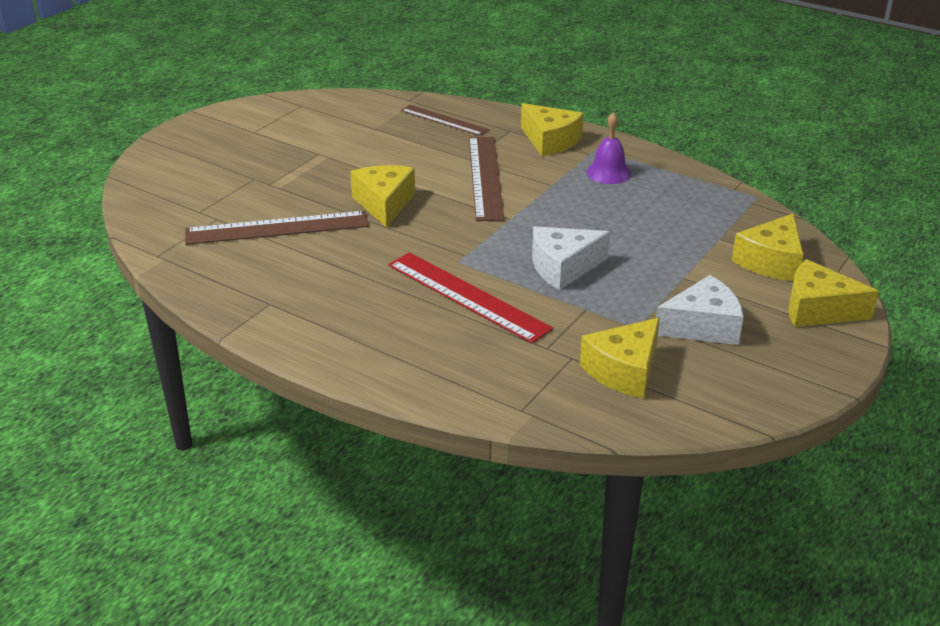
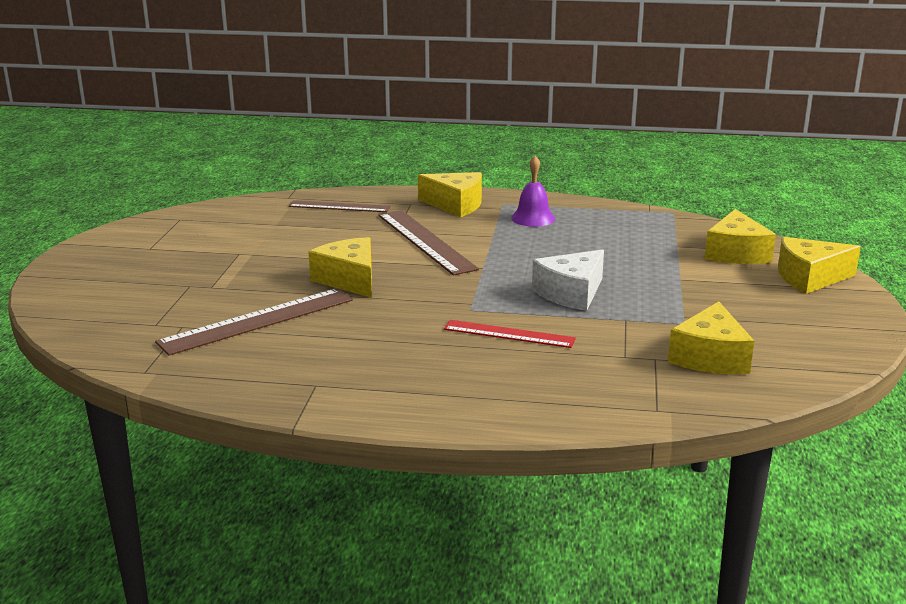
camera: 25 degrees left, 10 degrees down
(467, 296) = (509, 334): red ruler -> red ruler, size x0.63
(702, 326) = (736, 310): white cheese -> none

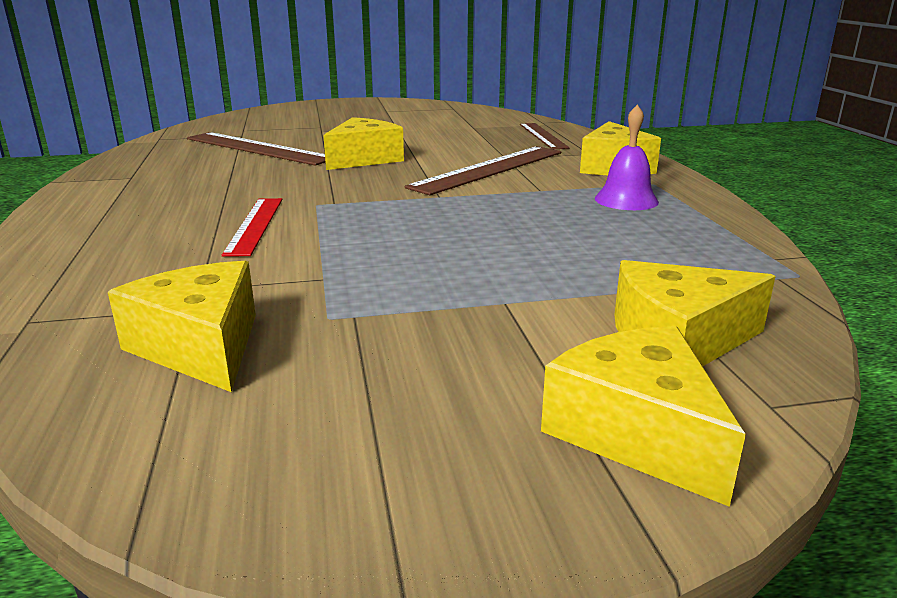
camera: 70 degrees right, 0 degrees up
(571, 293) = (392, 241): white cheese -> none
(710, 357) = (201, 346): yellow cheese -> yellow cheese turned 60 degrees clockwise

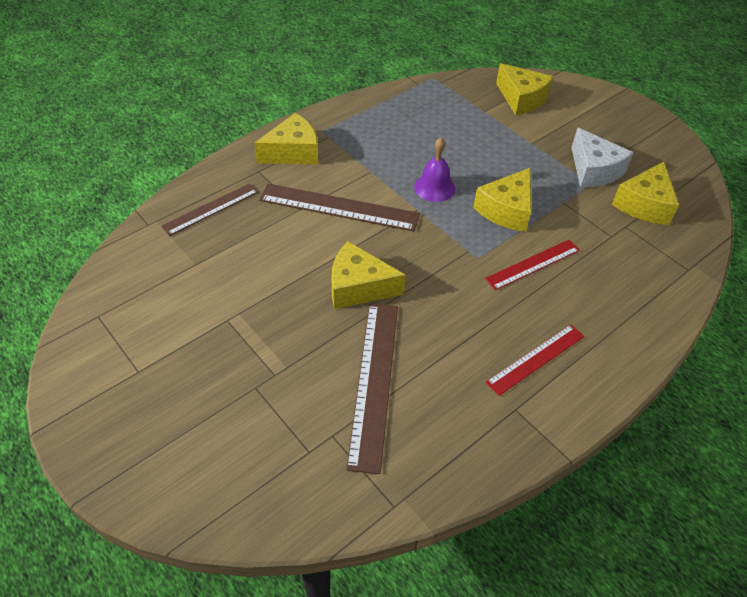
camera: 120 degrees left, 25 degrees up
(150, 194) = (536, 359): none -> red ruler
(358, 333) = (593, 170): none -> white cheese
(626, 200) = (365, 135): purple bell -> purple bell (434, 187)
(637, 433) = (583, 99): yellow cheese -> yellow cheese (506, 210)

